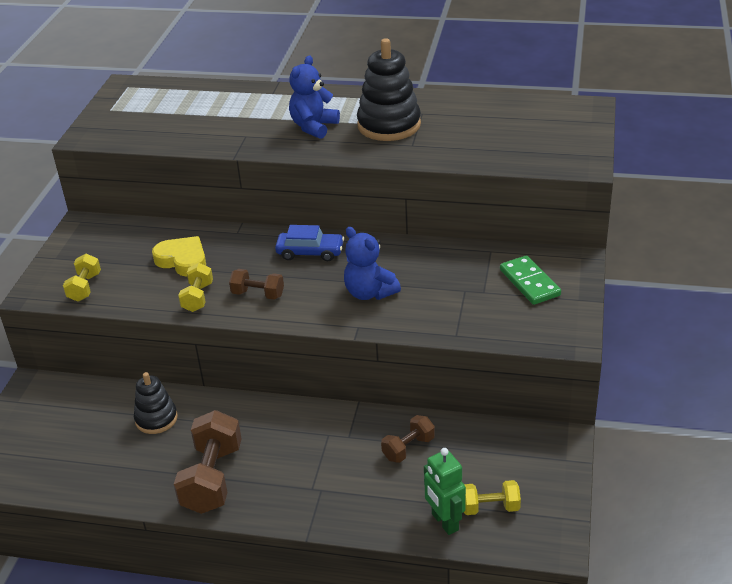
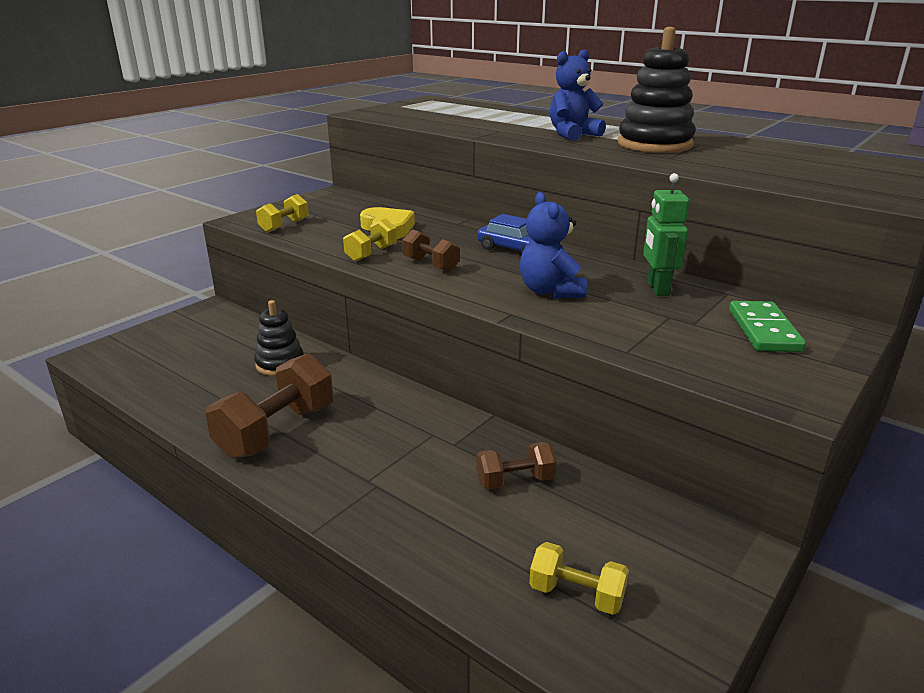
camera: 25 degrees right, 10 degrees down
(444, 522) = (498, 586): green robot -> green robot (657, 288)

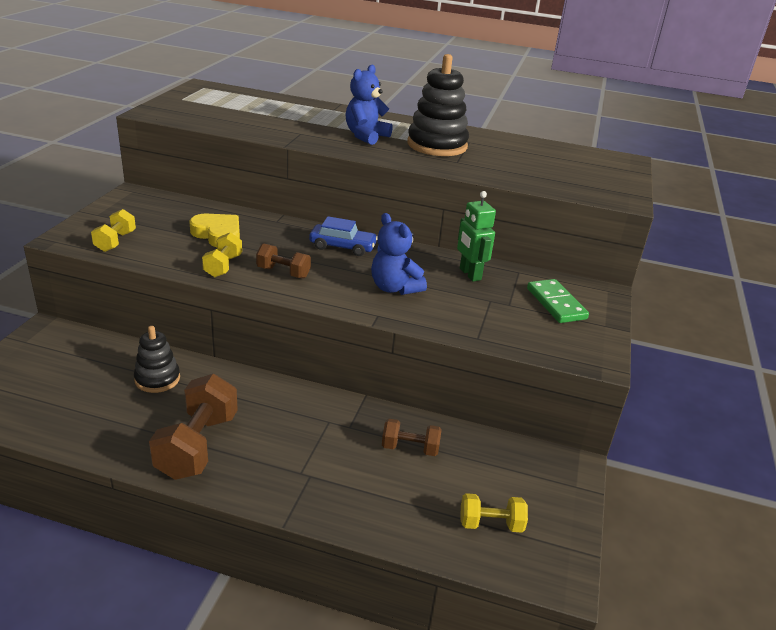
camera: 25 degrees left, 5 degrees up
(515, 481) = (410, 448): brown dumbbell -> brown dumbbell turned 45 degrees clockwise

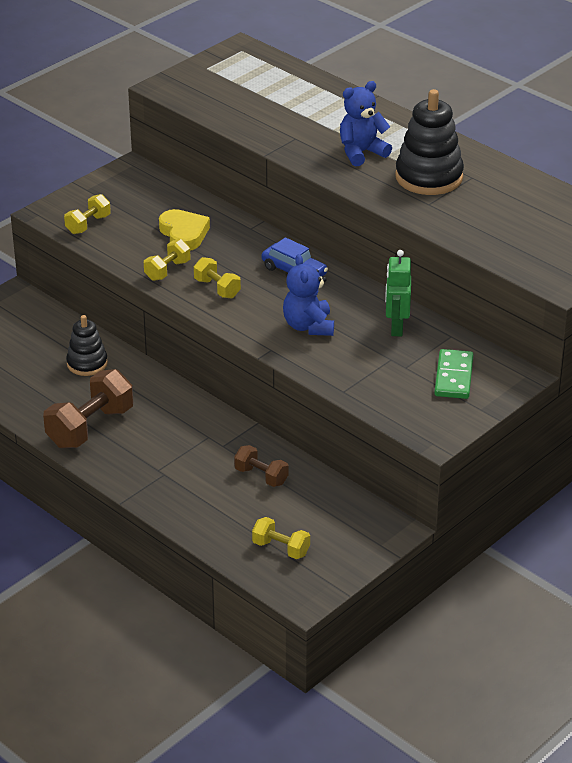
camera: 30 degrees right, 5 degrees up
(283, 272) = (217, 288): brown dumbbell -> yellow dumbbell

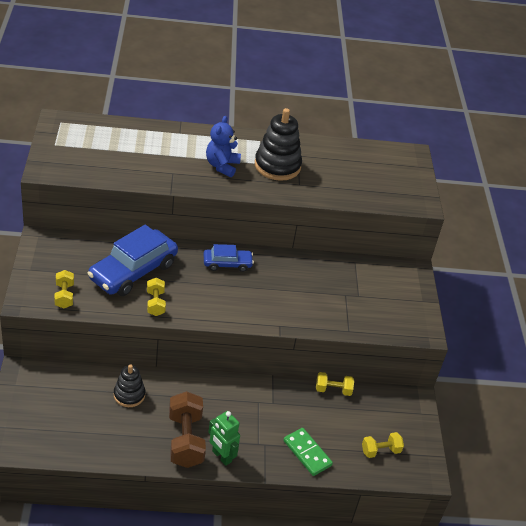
camera: 50 degrees left, 5 degrees up
(184, 234) = (133, 271): yellow heart -> blue car
(217, 288) = (199, 300): yellow dumbbell -> yellow dumbbell (333, 390)
(261, 476) = (316, 410): brown dumbbell -> none
(308, 326) = (280, 297): blue teddy bear -> none
(396, 328) = (324, 272): green robot -> green robot (221, 456)
(453, 377) = (387, 288): green domino -> green domino (307, 453)

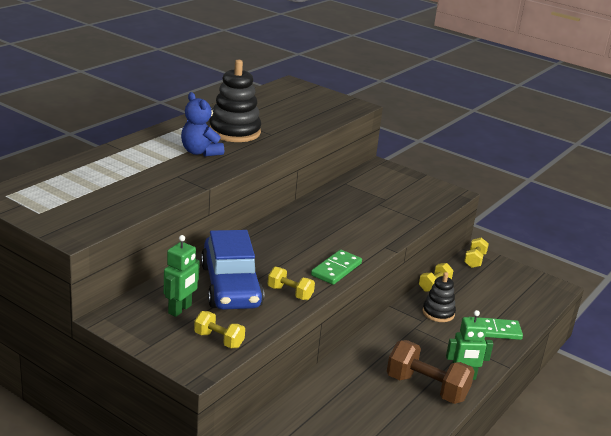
camera: 50 degrees left, 15 degrees down
(80, 262) = (180, 309): none -> green robot
(129, 395) = (339, 396): black stacking toy -> black stacking toy (438, 313)
(214, 313) = (336, 269): none -> green domino
(227, 264) = (279, 236): blue car -> none
(380, 451) = (518, 296): yellow dumbbell -> yellow dumbbell (474, 260)

